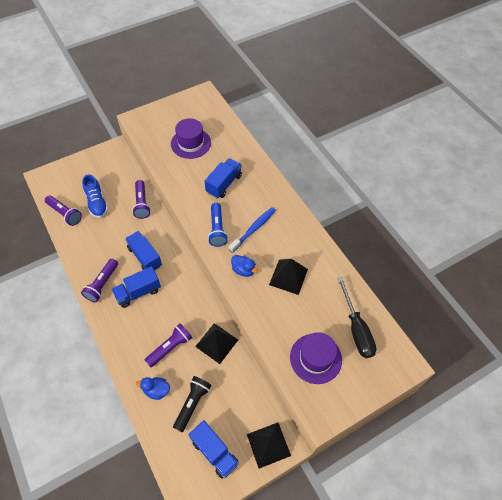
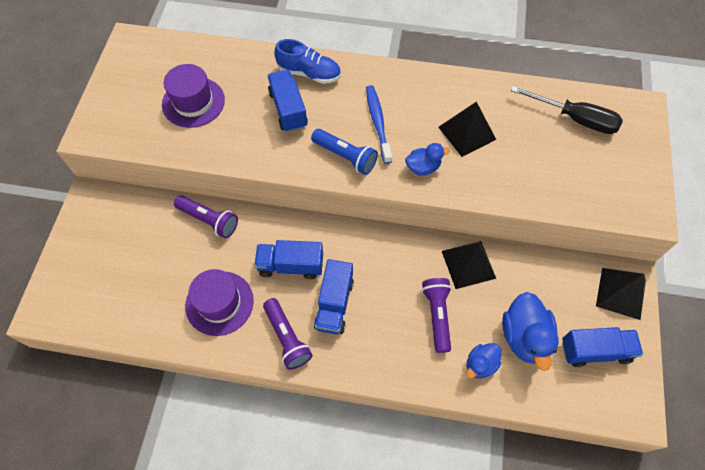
camera: 50 degrees left, 5 degrees up
(65, 214) = (134, 319): purple flashlight -> none
(97, 203) = (156, 270): blue shoe -> blue shoe (309, 73)
(192, 404) = (524, 337): black flashlight -> blue duck
(315, 358) = (581, 175): purple hat -> purple hat (219, 303)

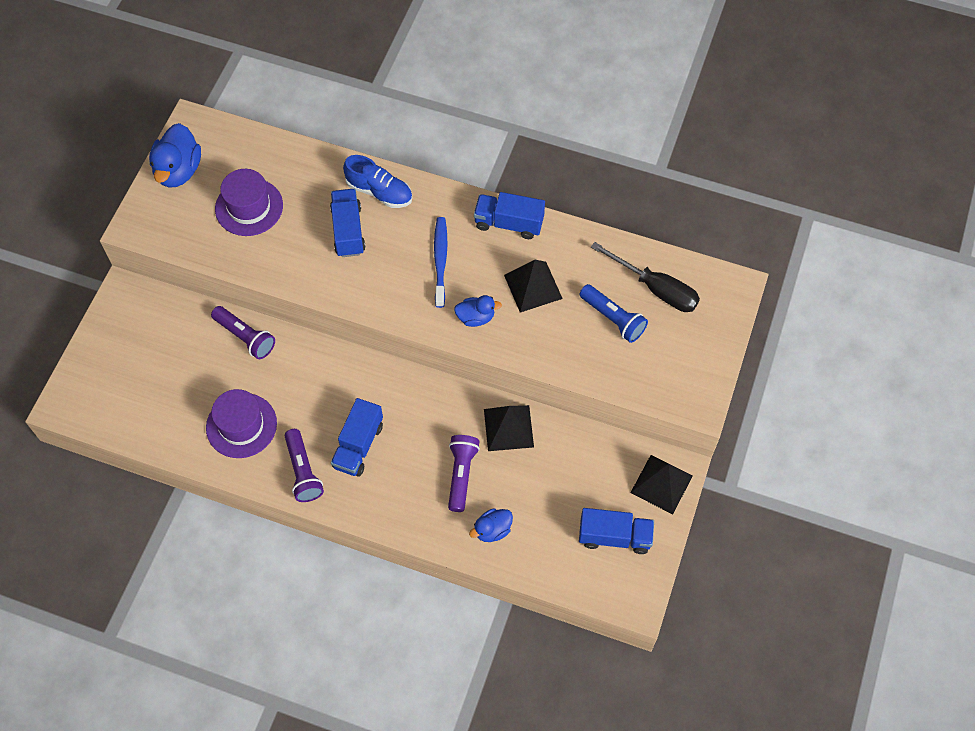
camera: 10 degrees right, 0 degrees up
(291, 265) = (322, 399): blue truck -> blue truck (509, 223)
(345, 157) = (397, 293): blue flashlight -> blue flashlight (613, 319)
(524, 337) = (545, 511): blue duck -> blue duck (178, 170)

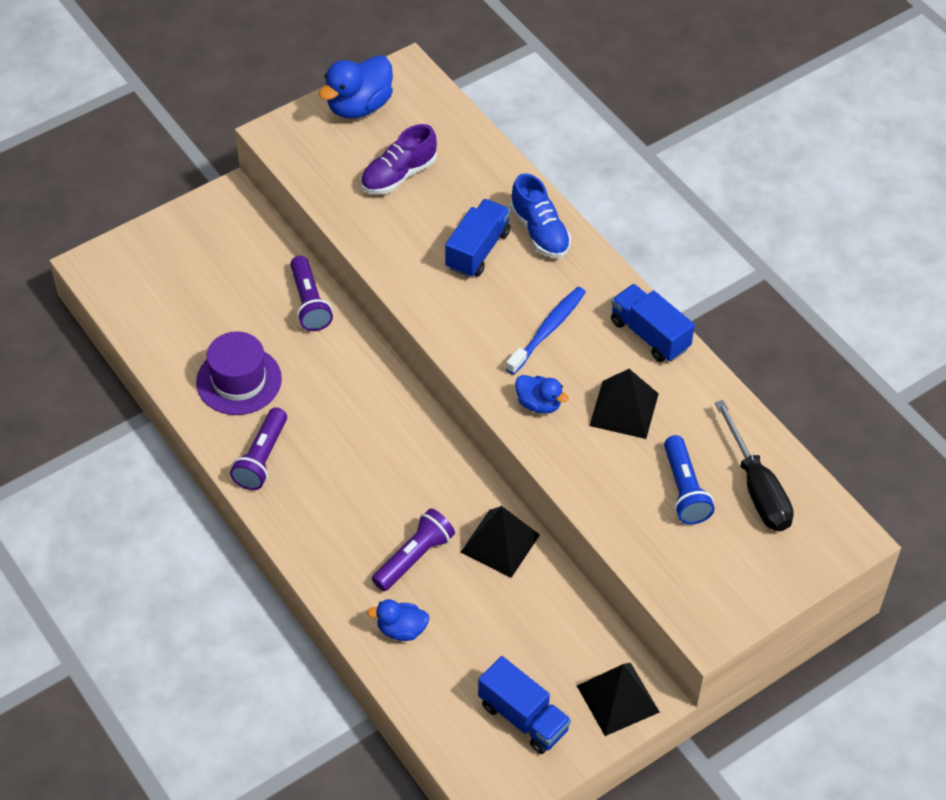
camera: 35 degrees right, 10 degrees down
(249, 207) = (398, 175): purple hat -> purple shoe
(358, 446) = (334, 467): blue truck -> none

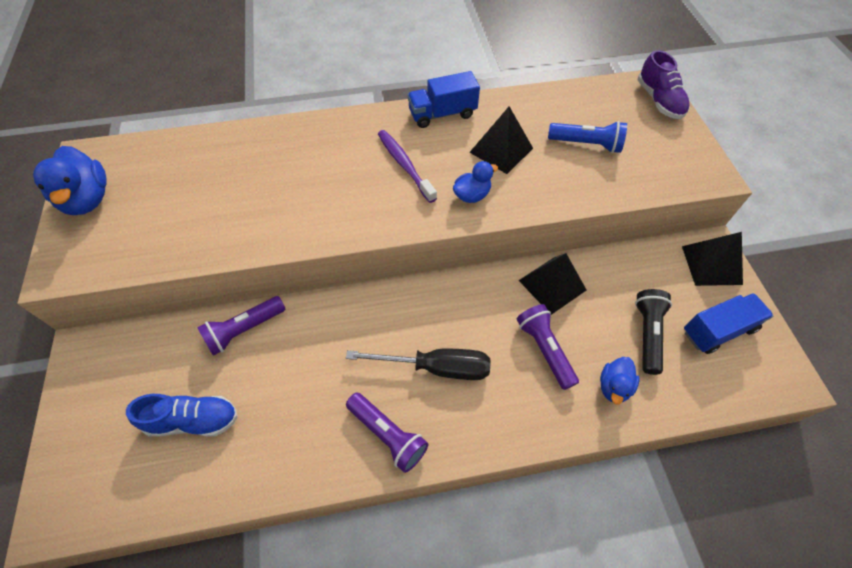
camera: 65 degrees left, 5 degrees up
(239, 380) = (290, 422): purple hat -> none
(309, 303) = (244, 330): purple flashlight -> purple flashlight turned 135 degrees clockwise
(398, 175) = (184, 200): purple shoe -> purple shoe (659, 101)
(477, 250) = (300, 178): blue truck -> none
(482, 648) = (647, 334): none -> black flashlight
(540, 232) = (310, 137): blue shoe -> blue shoe (193, 420)
(547, 330) = (404, 165): blue toothbrush -> purple toothbrush
(757, 488) = (598, 109): black screwdriver -> black screwdriver (436, 367)

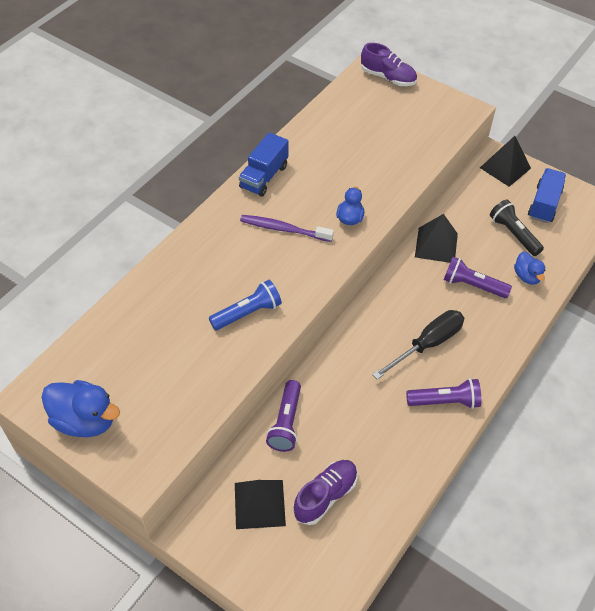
camera: 45 degrees left, 5 degrees down
(193, 420) = (325, 496): blue shoe -> purple shoe
(501, 150) = (332, 176): black pyramid -> black pyramid (259, 504)
(586, 144) = (378, 137): blue flashlight -> blue flashlight (247, 313)

